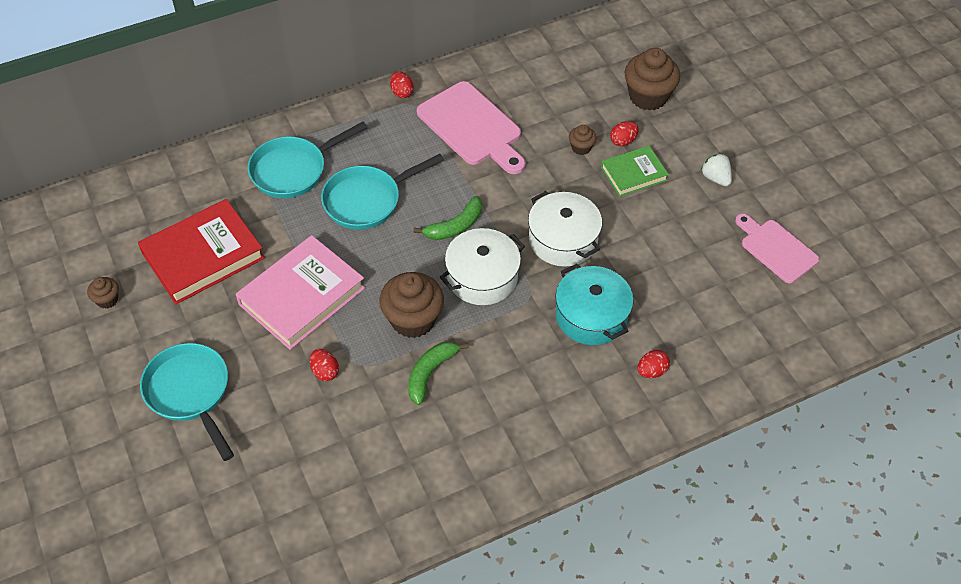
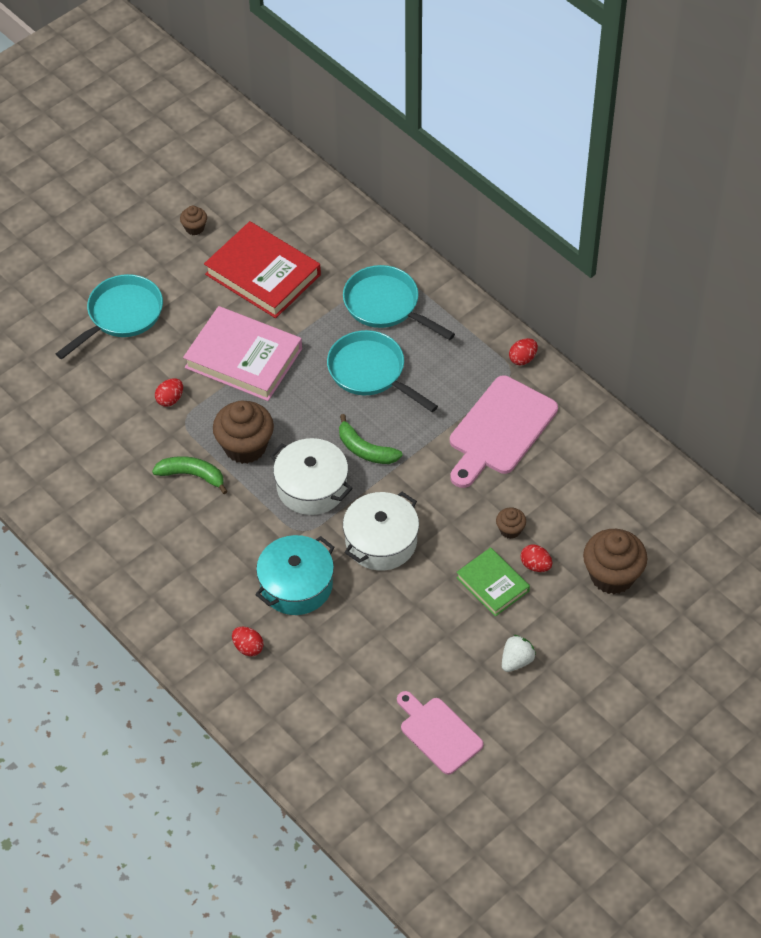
camera: 75 degrees right, 0 degrees up
(776, 249) = (438, 733): pink cutting board -> pink cutting board turned 75 degrees counterclockwise

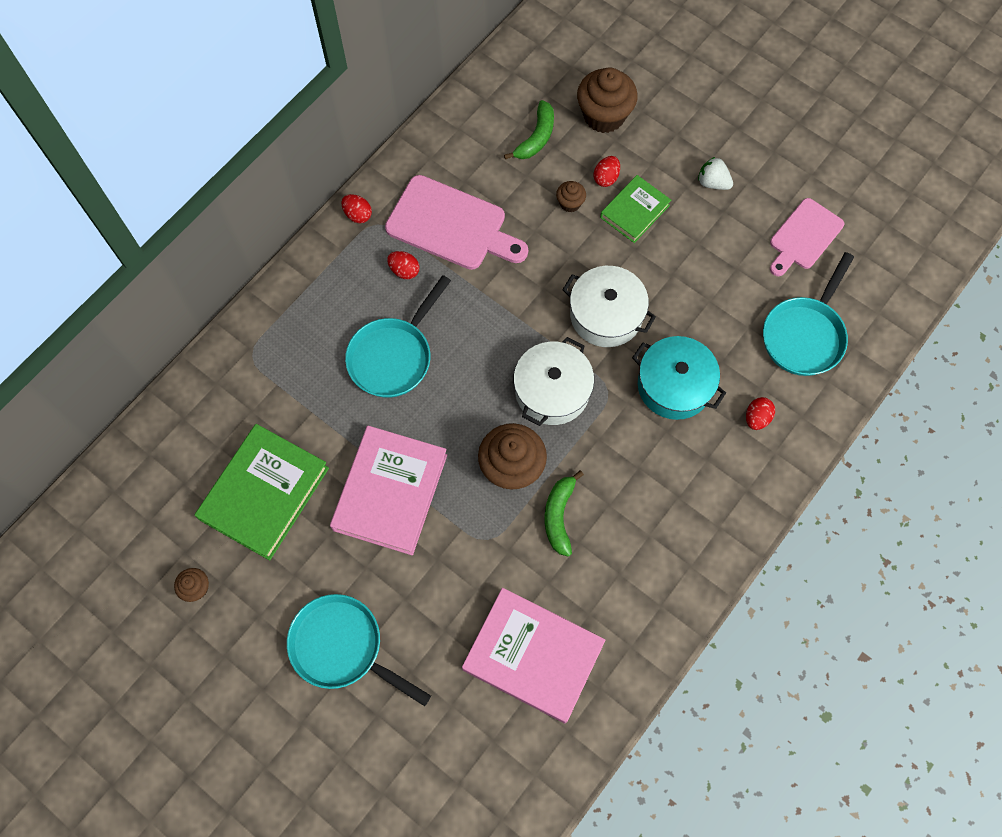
camera: 100 degrees left, 15 degrees up
(77, 440) = (533, 656): none -> pink book
(170, 399) = (459, 562): red egg -> red egg (404, 271)
(263, 274) = (264, 494): red book -> green book
(365, 449) = (496, 346): green banana -> green banana (536, 137)
(386, 305) = (299, 355): turquoise pan -> turquoise pan (804, 335)

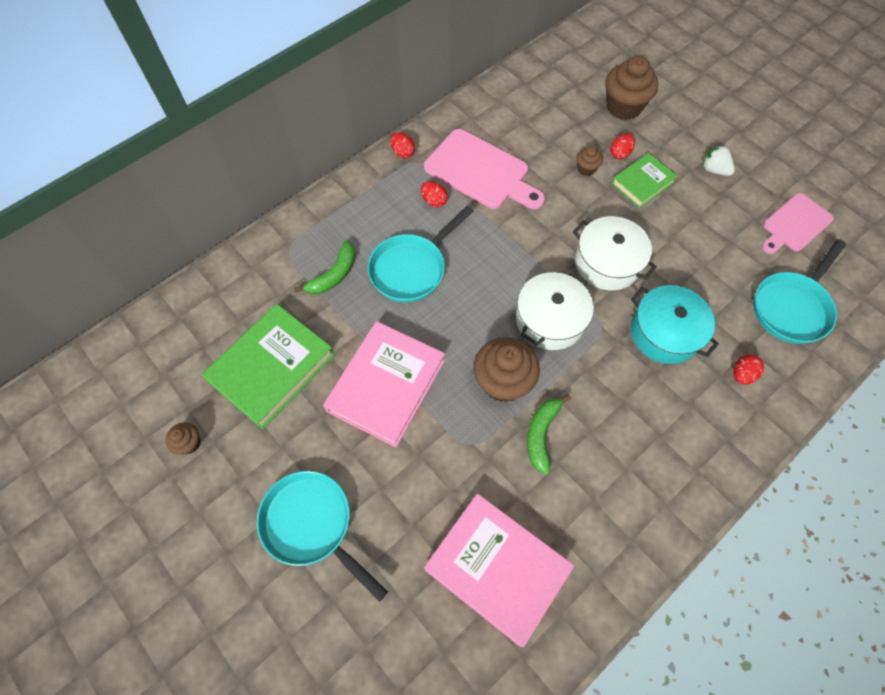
camera: 10 degrees right, 5 degrees down
(536, 137) = (563, 115): green banana -> green banana (334, 275)

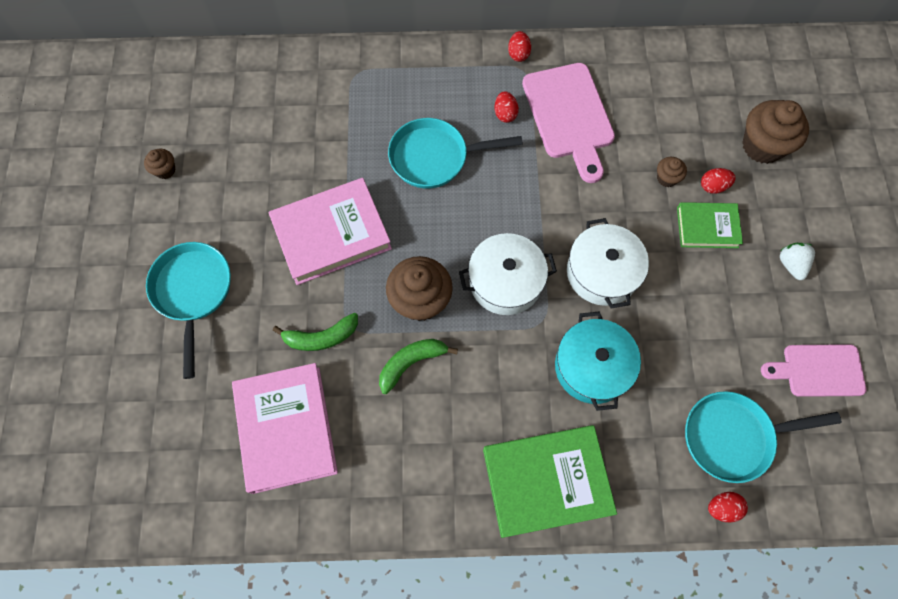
camera: 40 degrees right, 5 degrees up
(272, 368) = (264, 158): green book -> green book (546, 481)
(334, 275) = (371, 119): green banana -> green banana (321, 337)
(742, 374) = (624, 453): red egg -> red egg (722, 508)

